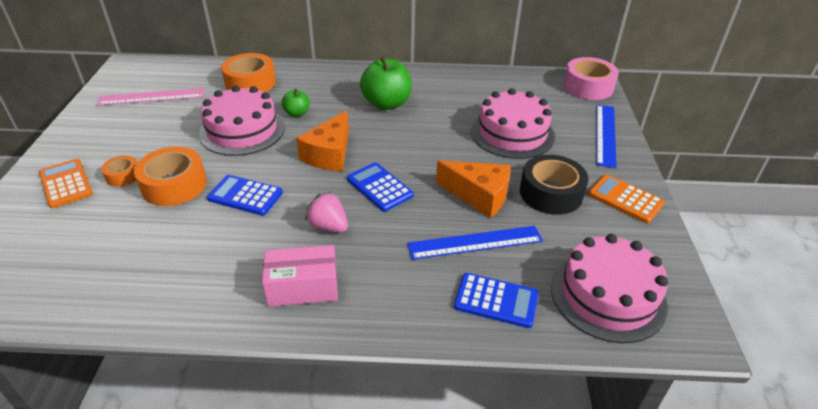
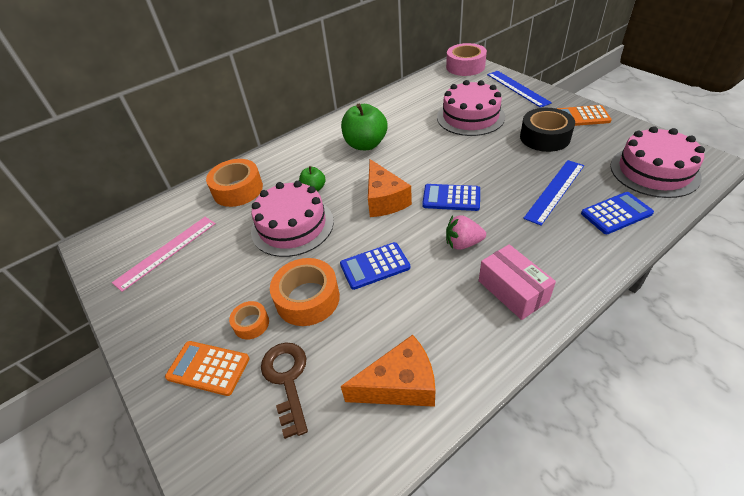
camera: 35 degrees left, 5 degrees up
(88, 224) = (287, 379): none -> brown key
(303, 287) = (512, 291): pink box -> pink box turned 75 degrees counterclockwise
(479, 196) = (513, 164): orange cheese -> orange cheese (400, 385)

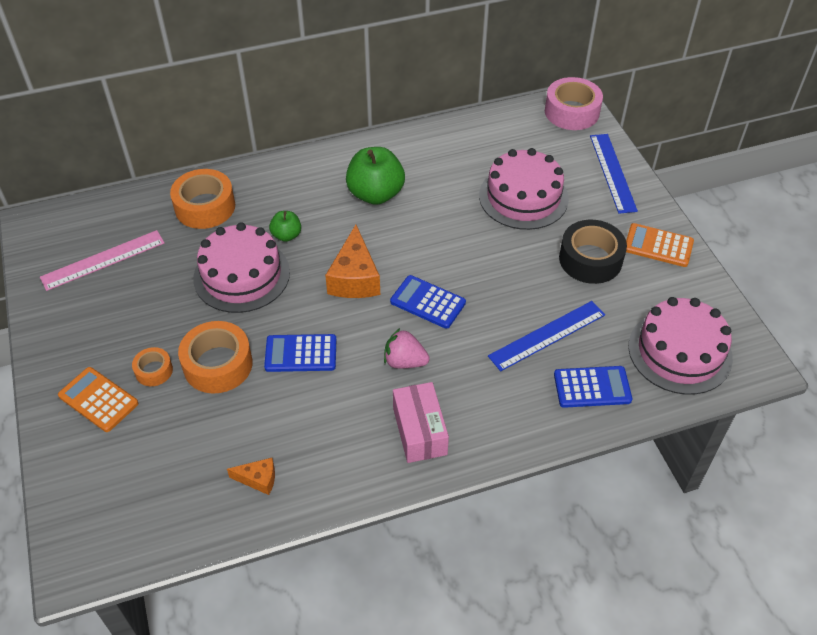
camera: 15 degrees right, 5 degrees up
(287, 379) = (162, 436): brown key -> none
(400, 385) = (258, 479): orange cheese -> orange cheese, size x0.53

